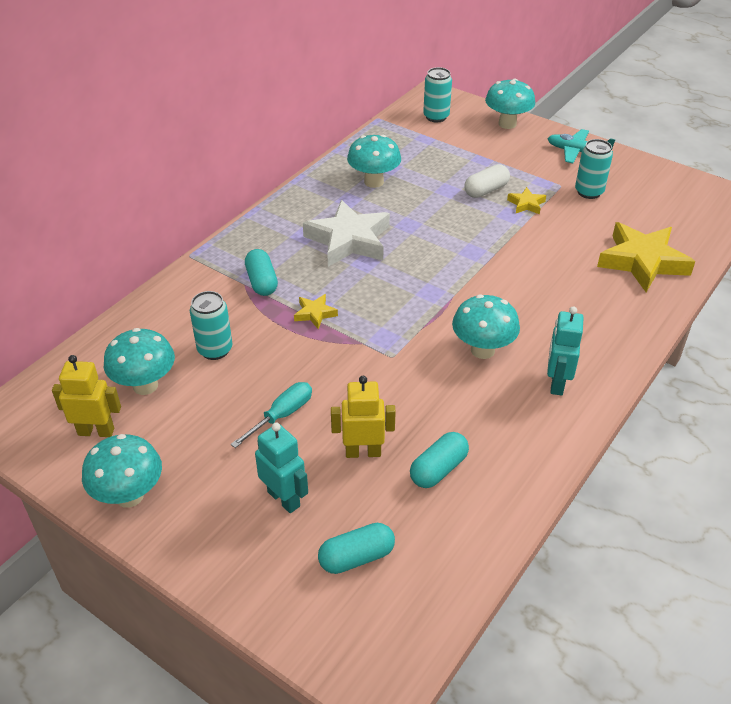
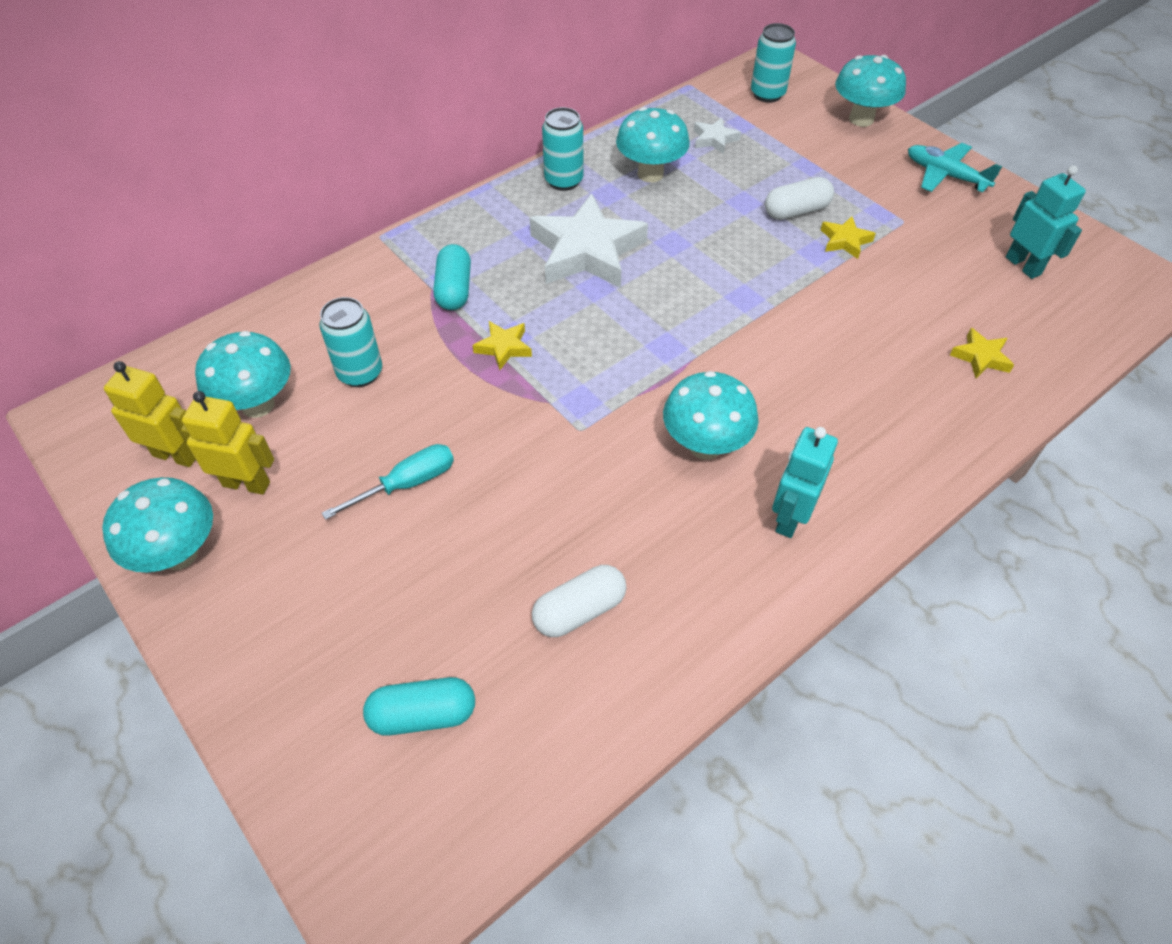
camera: 15 degrees right, 10 degrees up
(284, 499) = (364, 604): turquoise robot -> turquoise robot (1023, 266)
(363, 452) = (490, 561): yellow robot -> yellow robot (246, 483)
(410, 152) = (714, 139): none -> white star
(438, 469) = (579, 610): turquoise capsule -> white capsule
(589, 192) = (940, 238): turquoise can -> turquoise can (563, 181)
(642, 262) = (981, 357): yellow star -> yellow star, size x0.45

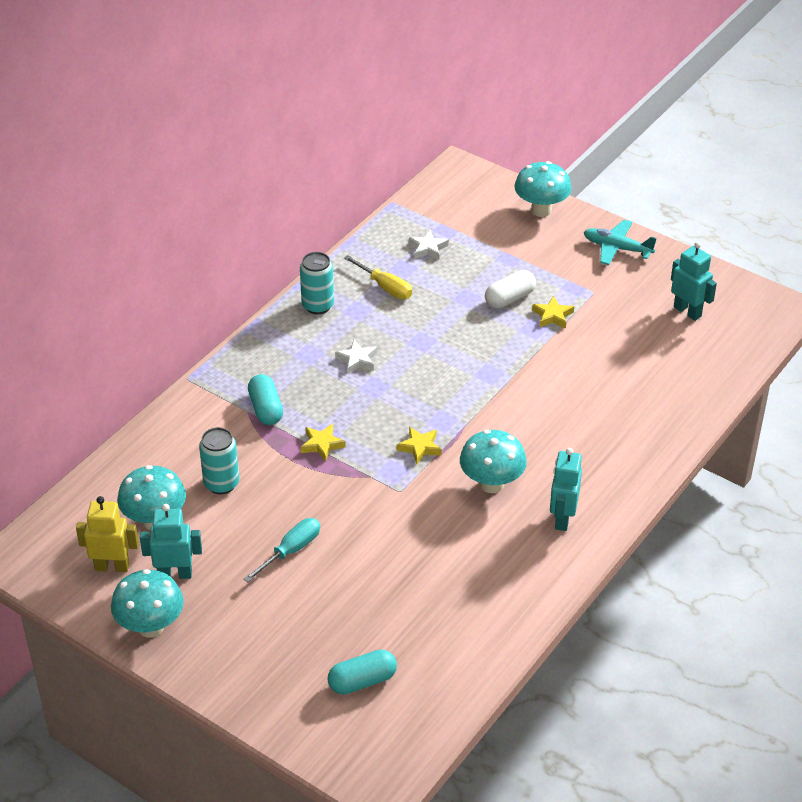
camera: 15 degrees left, 10 degrees down
(246, 483) = (175, 574): yellow robot -> turquoise robot
(579, 610) = (440, 602): white capsule -> none
(586, 251) = (357, 360): white star -> white star, size x0.45
(650, 174) = (385, 287): turquoise mushroom -> yellow screwdriver
(767, 94) = (459, 200): turquoise can -> none
(981, 357) = (669, 385): yellow star -> yellow star (420, 447)

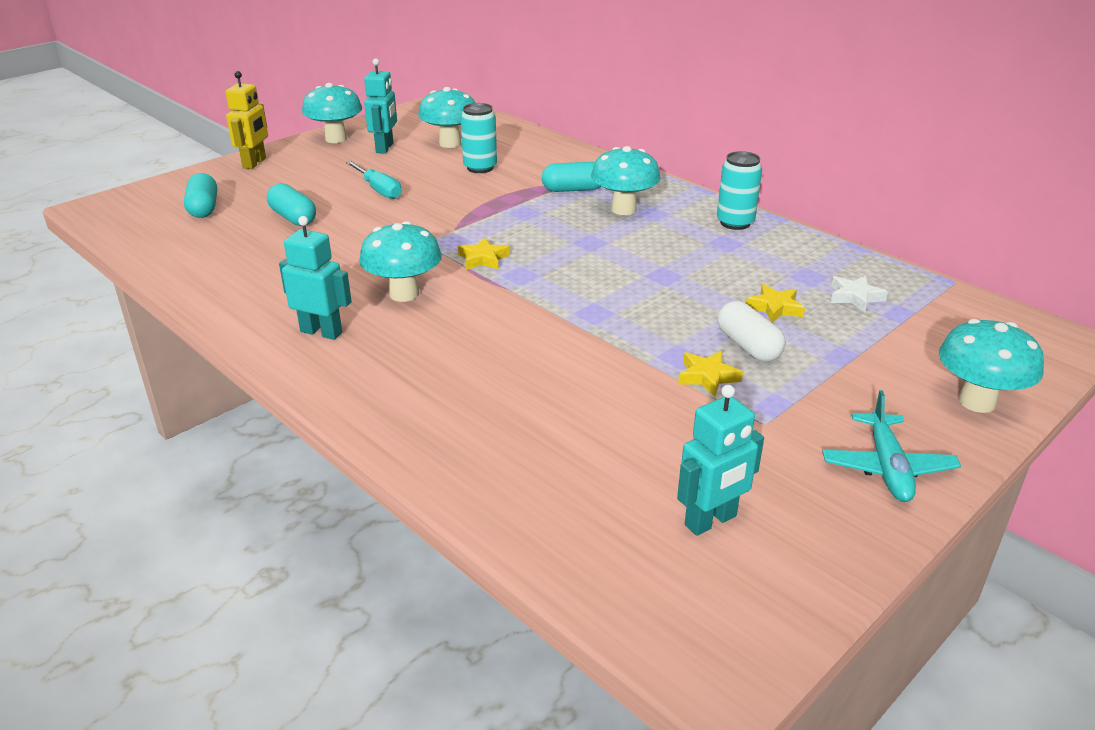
camera: 100 degrees right, 10 degrees down
(112, 566) = (409, 129): yellow robot -> yellow robot (255, 163)
(304, 372) = (623, 209): none -> turquoise mushroom
(322, 445) = (511, 211): yellow star -> yellow star (775, 308)
(357, 360) = (638, 237): white star -> none
(369, 599) = (293, 218): none -> turquoise capsule
(385, 287) = (769, 263): yellow screwdriver -> none
(617, 248) = (887, 467): turquoise plane -> turquoise plane turned 150 degrees clockwise

